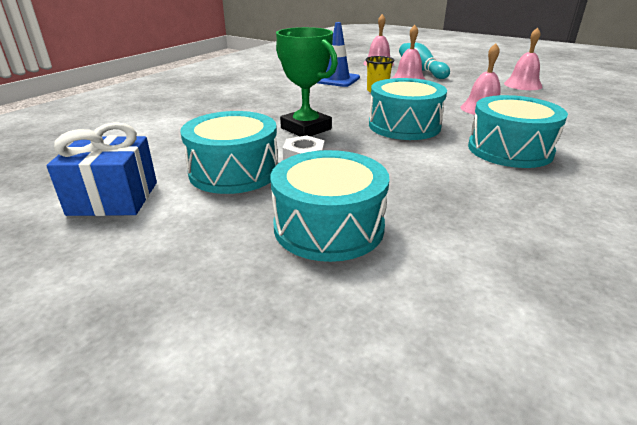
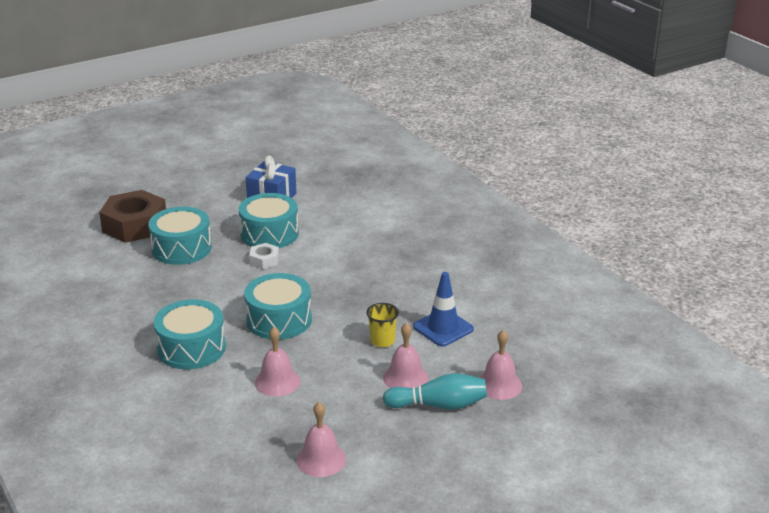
camera: 115 degrees right, 0 degrees up
(288, 323) = (135, 225): none -> brown nut
(306, 128) = (315, 274): green trophy -> none

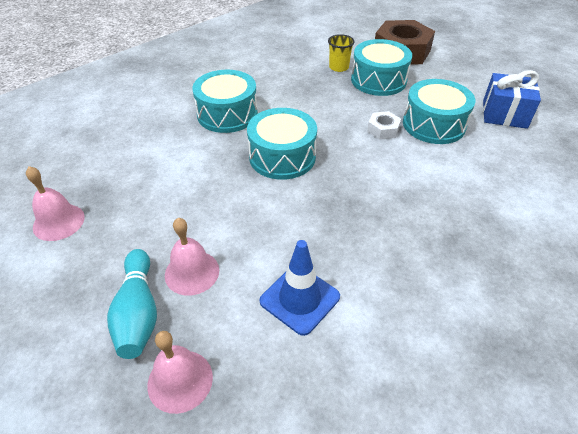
camera: 80 degrees right, 15 degrees up
(277, 381) = (181, 172): pink bell -> none
(382, 341) = (261, 241): yellow cup -> yellow cup (338, 67)

